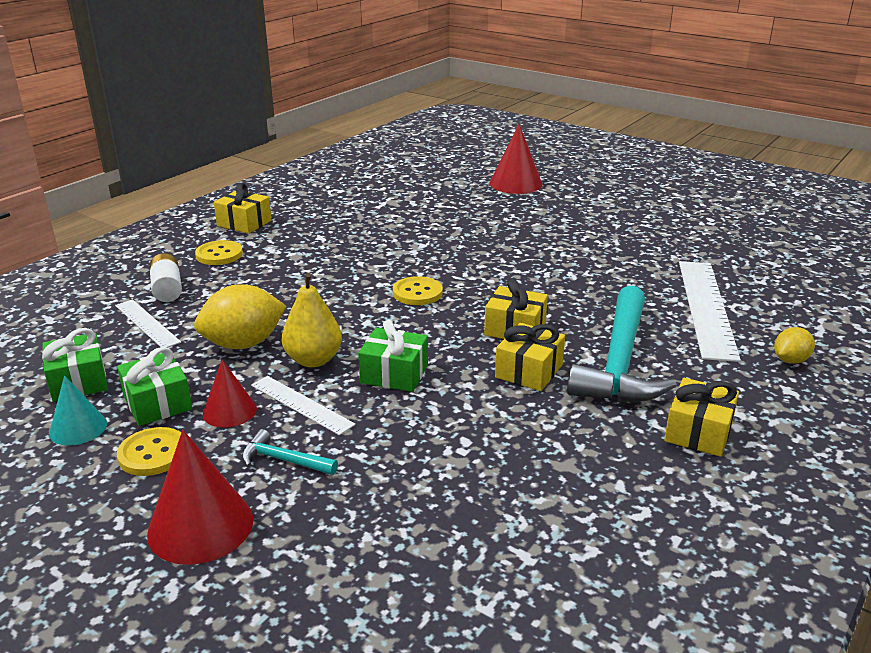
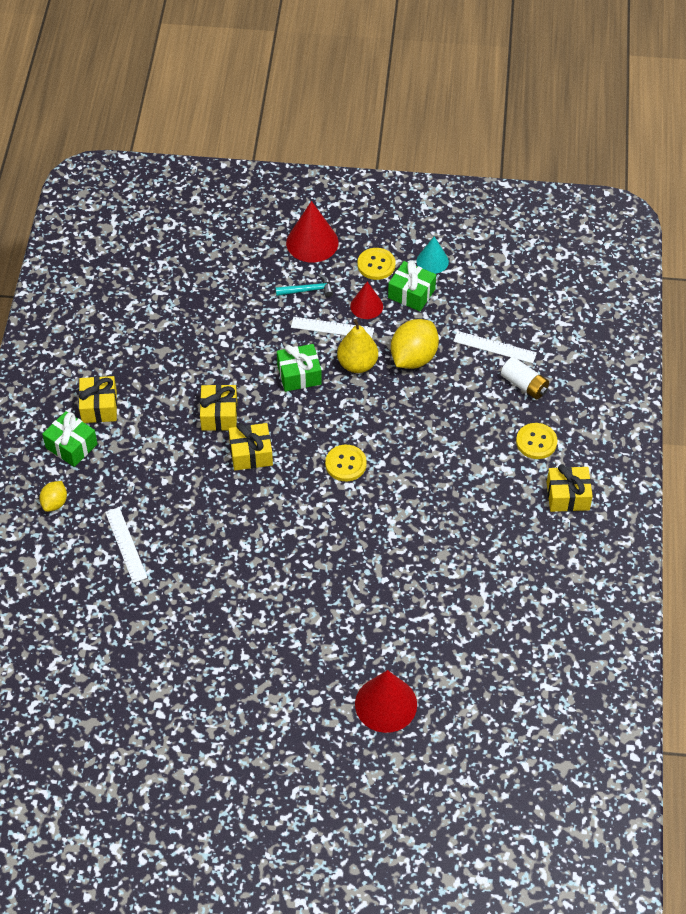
camera: 150 degrees right, 25 degrees up
(78, 381) = (473, 287): green gift -> green gift (71, 446)
(620, 362) = (166, 450): turquoise hammer -> none
(706, 307) = (126, 544): white ruler -> white ruler, size x0.55

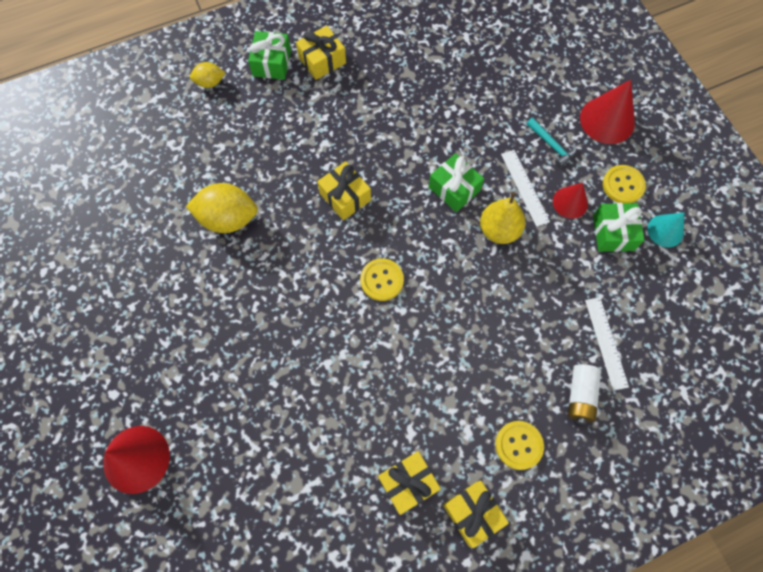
camera: 60 degrees right, 15 degrees up
(126, 544) = (197, 154): white ruler -> none
(219, 415) = (370, 150): yellow gift -> yellow gift (408, 483)
(413, 358) = (540, 274): yellow lemon -> yellow lemon (228, 218)

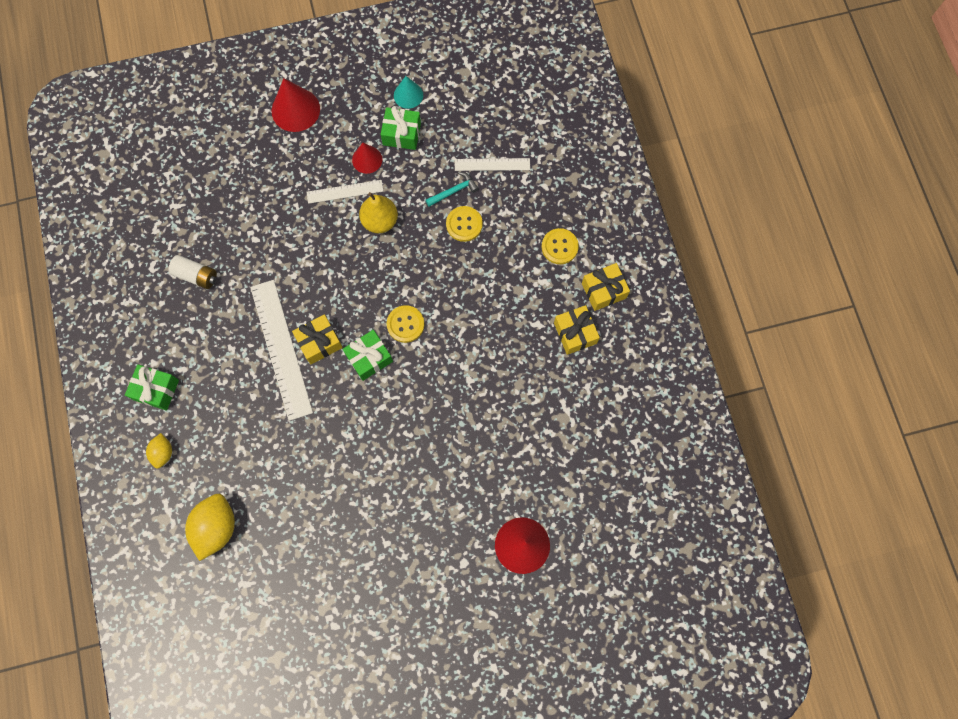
camera: 80 degrees left, 5 degrees up
(228, 218) = (318, 449): yellow lemon -> yellow lemon (216, 527)
(322, 60) = (166, 341): yellow gift -> none
(332, 162) = (281, 349): none -> white ruler
(454, 189) = (333, 249): green gift -> green gift (369, 358)
(552, 145) = (309, 160): turquoise hammer -> turquoise hammer (454, 191)
(580, 396) = (530, 194): white battery -> white battery (196, 275)
(623, 185) = (360, 115): yellow button -> yellow button (464, 224)

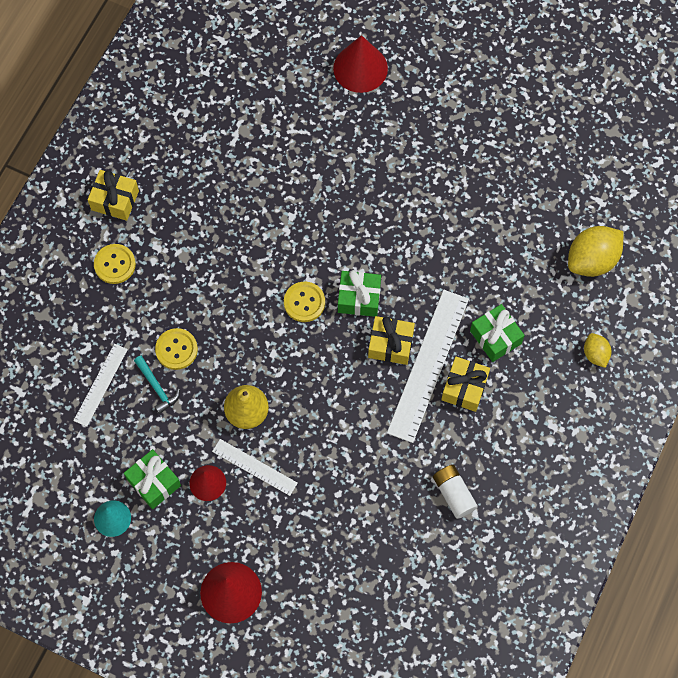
camera: 140 degrees left, 5 degrees down
(156, 390) = (564, 414): green gift -> green gift (495, 337)
(163, 453) = (595, 354): yellow lemon -> yellow lemon turned 60 degrees counterclockwise
(454, 191) = (157, 387): turquoise hammer -> turquoise hammer turned 135 degrees counterclockwise
(492, 164) = (101, 385): white ruler -> white ruler turned 75 degrees clockwise
(575, 333) = (171, 185): yellow gift -> yellow gift (464, 388)

